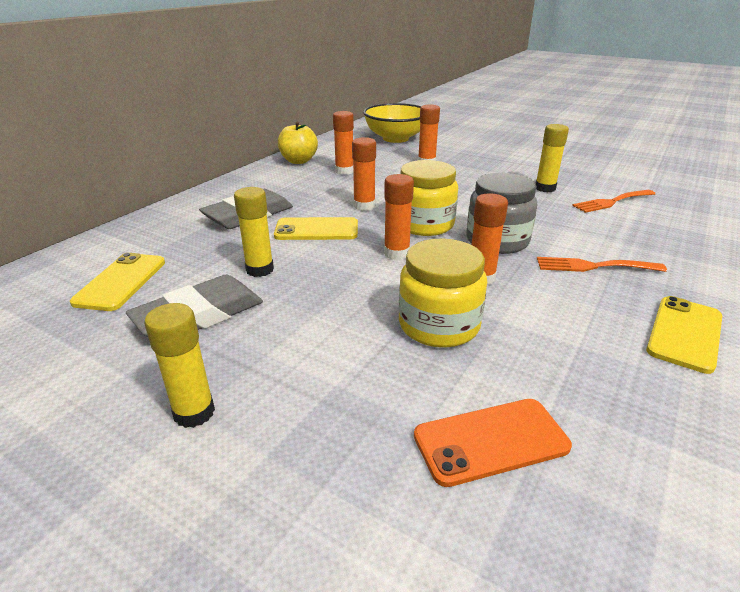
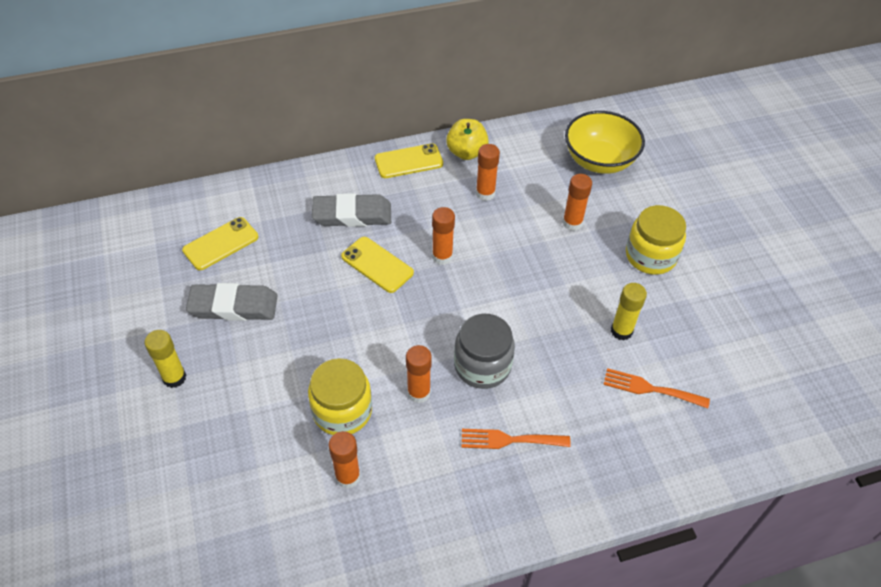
camera: 40 degrees right, 20 degrees up
(259, 269) = (301, 285): yellow glue stick -> none
(396, 253) = (398, 329): orange glue stick -> orange glue stick (348, 477)
(424, 224) = (456, 310): yellow jar -> yellow jar (650, 256)
(491, 441) = (272, 499): orange phone -> none
(593, 266) = (509, 440): orange fork -> orange fork turned 45 degrees counterclockwise
(684, 333) = (470, 531): yellow phone -> yellow phone (408, 161)

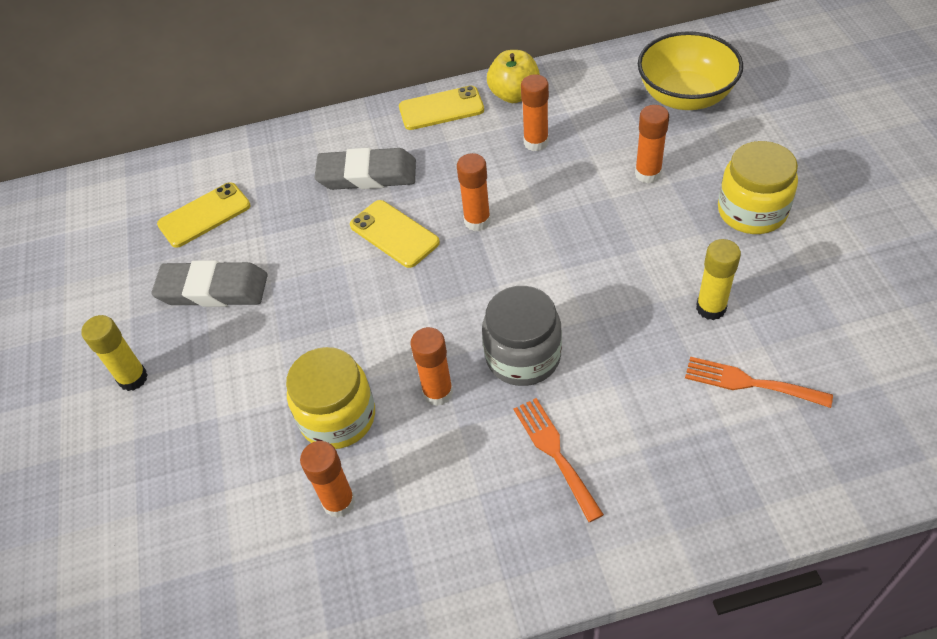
camera: 10 degrees right, 0 degrees up
(509, 440) = (554, 453): orange fork -> orange fork turned 60 degrees clockwise

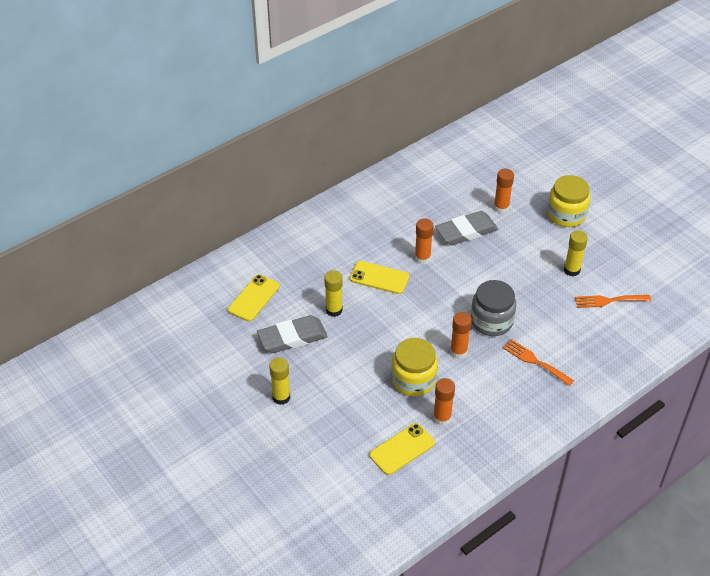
camera: 30 degrees left, 5 degrees down
(297, 265) = (334, 310): none -> yellow glue stick
(367, 175) = (339, 248): grey eraser -> grey eraser (466, 231)
(441, 108) = (358, 198): yellow phone -> yellow phone (402, 449)
(514, 95) = (397, 179): yellow apple -> none
(536, 142) = (428, 205): orange glue stick -> none
(685, 96) = (497, 158): yellow bowl -> none

